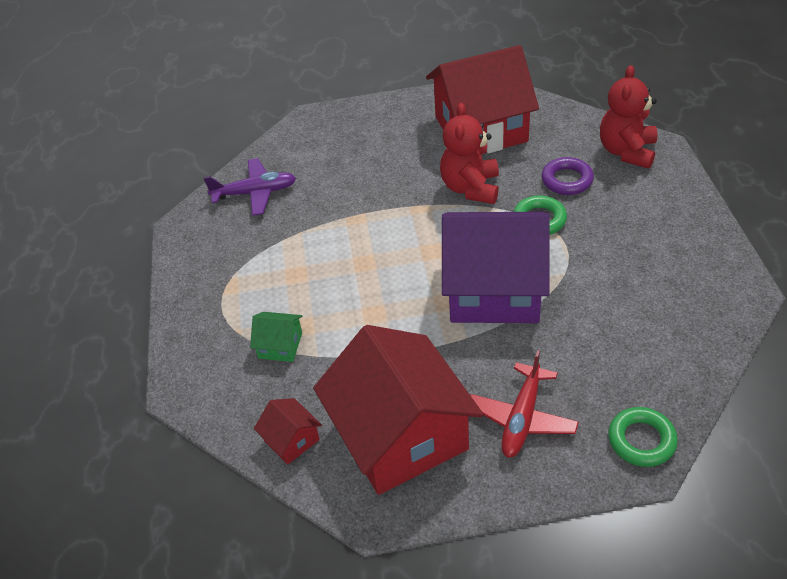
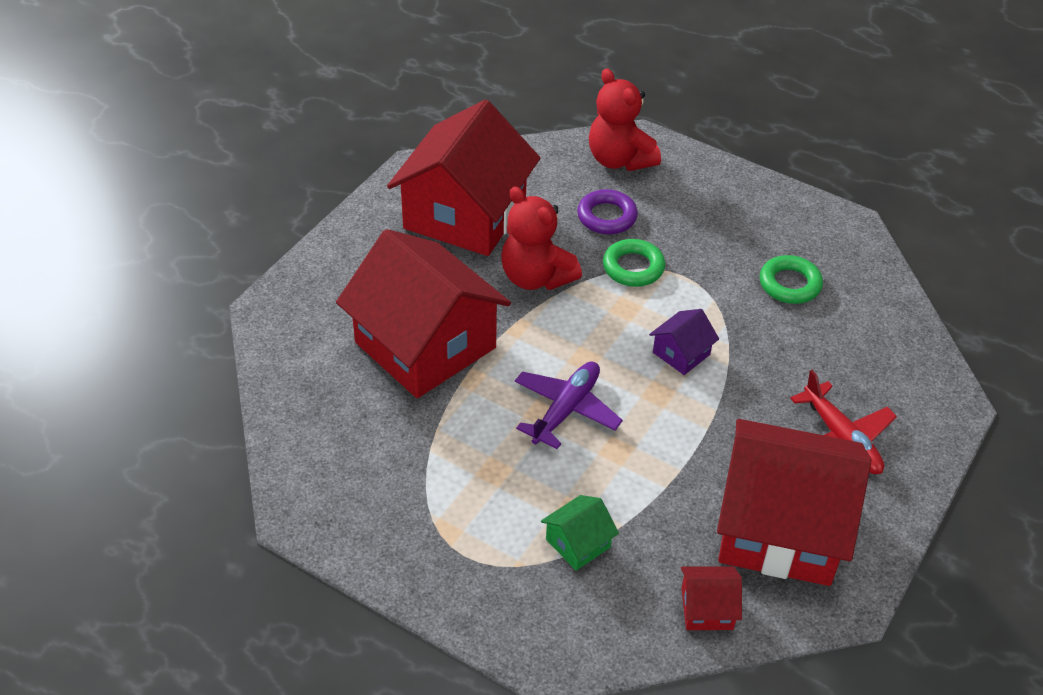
camera: 55 degrees left, 0 degrees up
(255, 193) = (328, 426): purple plane -> purple plane (566, 409)
(358, 185) = (425, 345): none -> red house
(494, 289) = (681, 353): purple house -> purple house, size x0.41
(641, 440) = (931, 388): green ring -> green ring (789, 284)

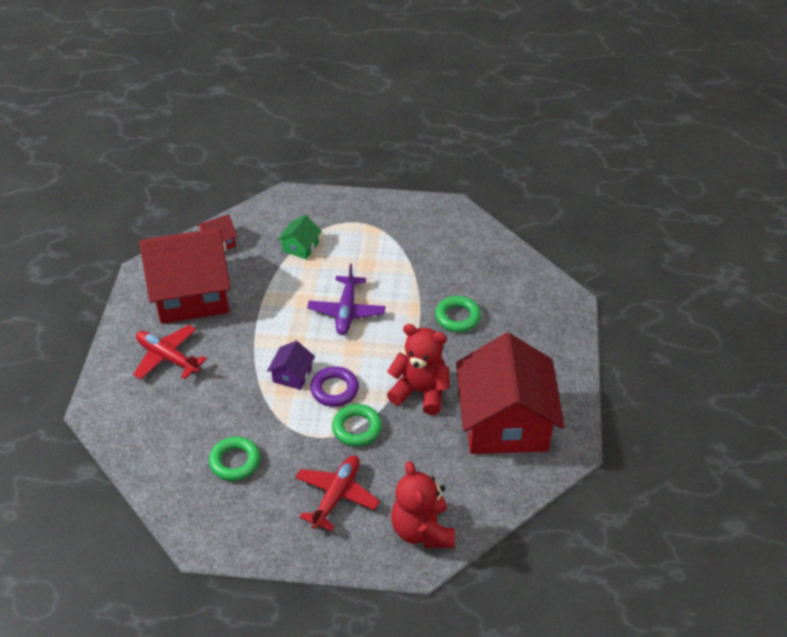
camera: 155 degrees right, 0 degrees up
(425, 345) = (457, 317): red house -> green ring
(607, 217) = (400, 466): purple ring -> purple ring (334, 389)
(619, 160) = (422, 530): red teddy bear -> red teddy bear turned 135 degrees counterclockwise
(690, 215) = (336, 495): none -> red plane

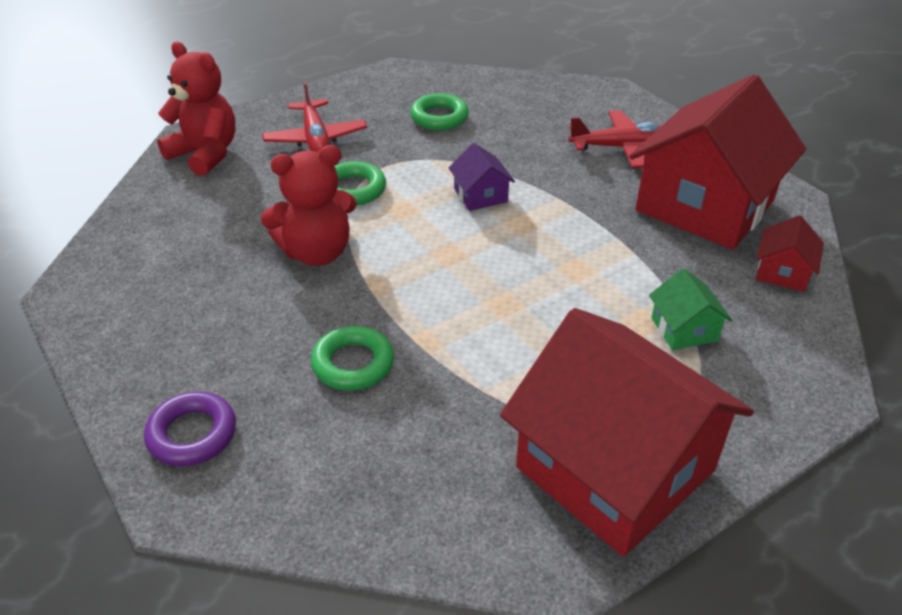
camera: 140 degrees right, 5 degrees down
(334, 389) = (418, 206): purple ring -> purple ring (192, 434)
(346, 311) = (509, 286): purple plane -> none
(505, 422) = (180, 275): red house -> red house (615, 469)

